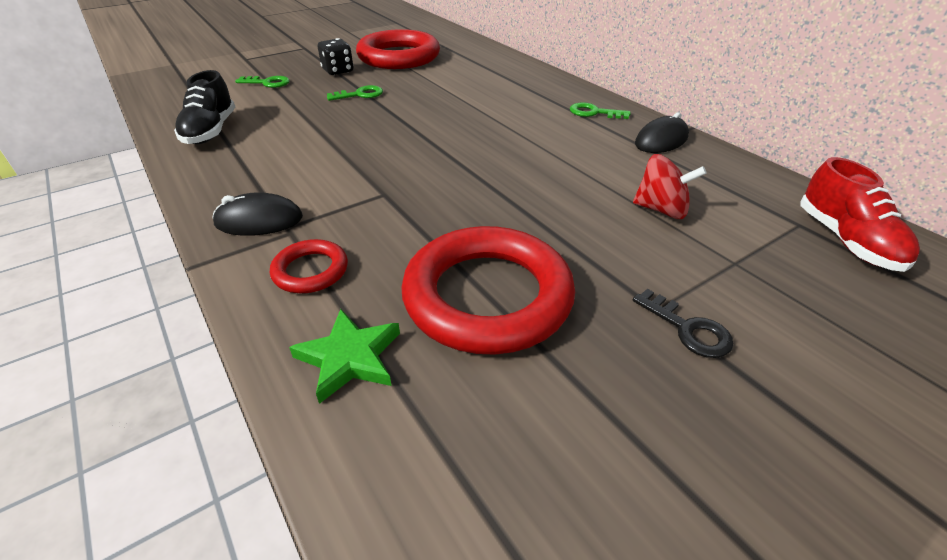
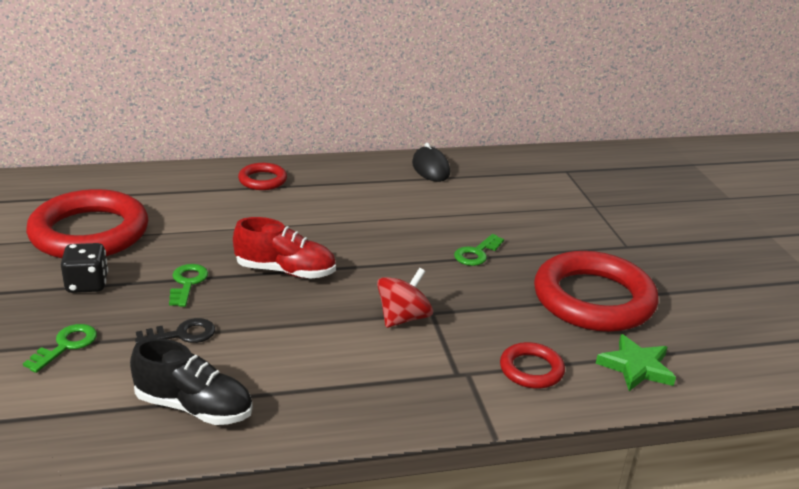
camera: 70 degrees left, 10 degrees down
(259, 221) = (438, 389): black mouse -> none
(532, 82) = (262, 180): none -> red ring
(594, 113) = (358, 175): green key -> green key (477, 253)
(661, 210) = (526, 205): red spinning top -> red spinning top (403, 318)
(687, 329) = (646, 243): black key -> black key (182, 334)
(846, 241) = (589, 166): red shoe -> red shoe (285, 271)

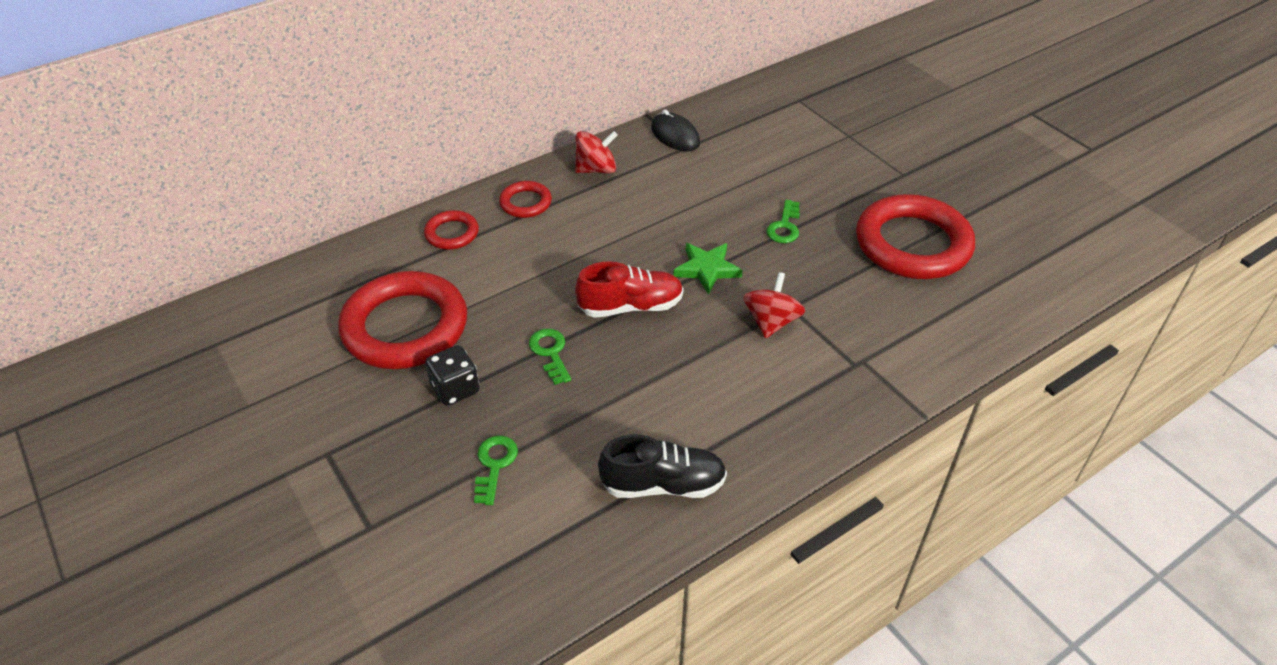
camera: 20 degrees left, 15 degrees up
(182, 334) = (591, 412): black key -> none
(342, 173) = (596, 169): none -> red spinning top
(531, 370) = (910, 338): red ring -> red ring (452, 233)
(636, 367) = (987, 304): green star -> green star (707, 269)

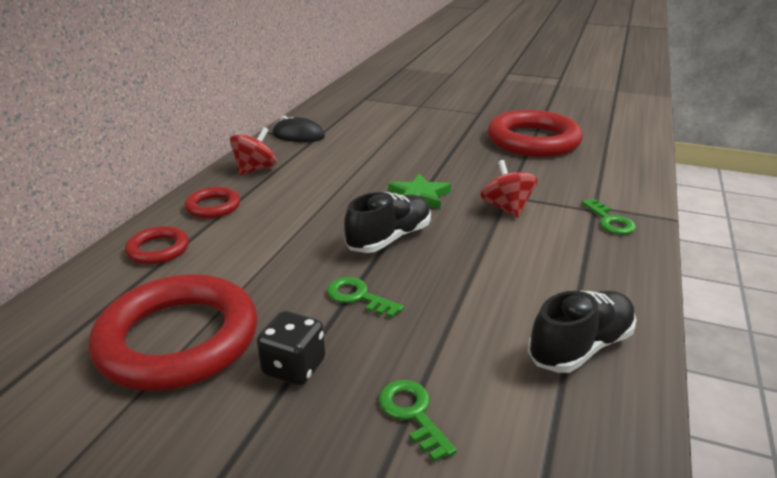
camera: 35 degrees left, 15 degrees down
(630, 306) = (389, 238): red shoe -> black shoe
(784, 226) = (441, 157): green key -> green key (610, 221)

